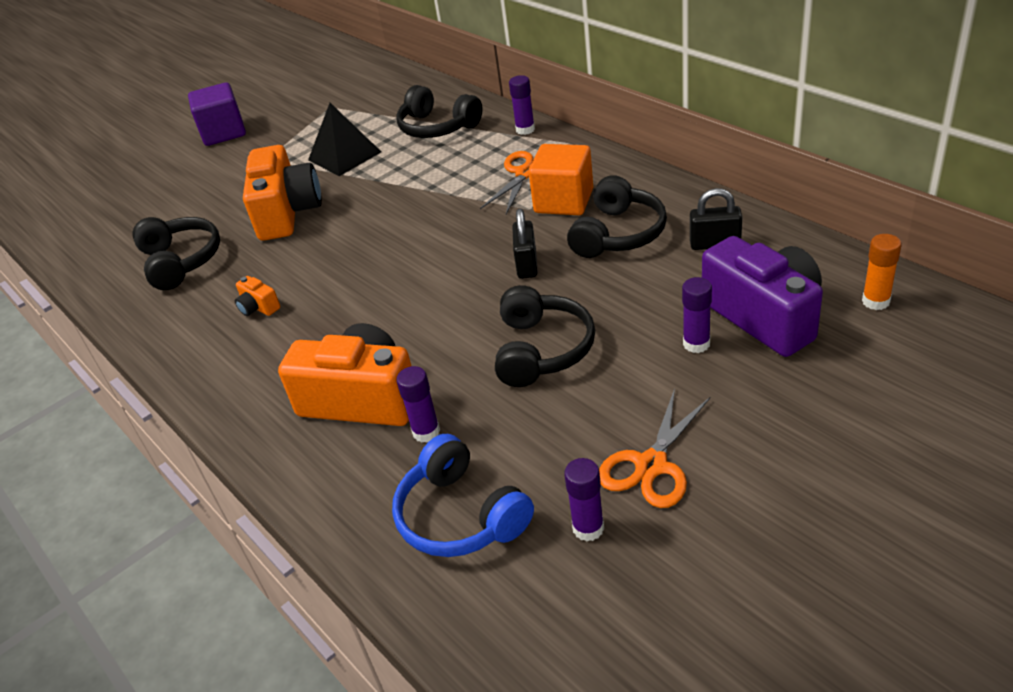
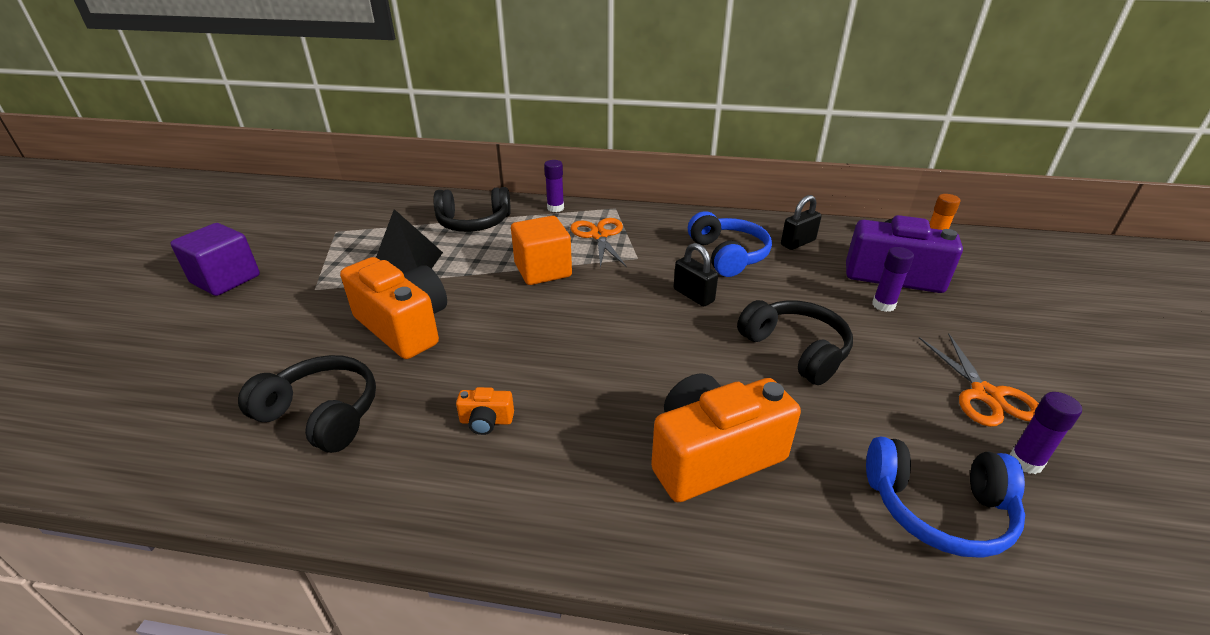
camera: 45 degrees left, 5 degrees down
(426, 432) = (808, 454): purple glue stick -> none
(564, 201) = (656, 246): orange cube -> orange cube (543, 270)
(618, 234) = (728, 255): black headphones -> blue headphones

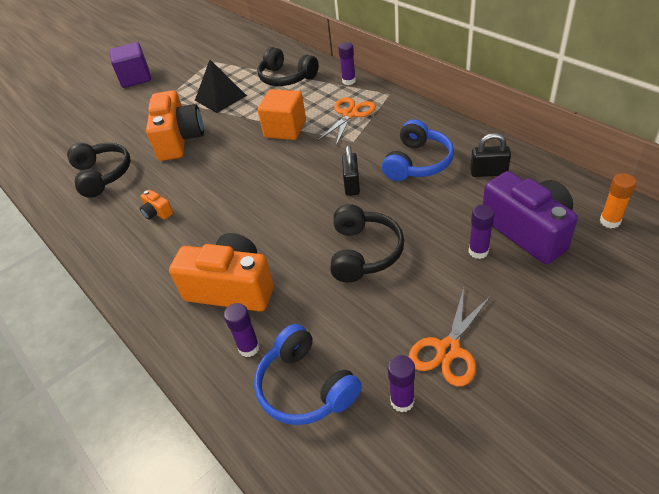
camera: 45 degrees right, 10 degrees up
(826, 507) = (249, 348): none -> purple glue stick

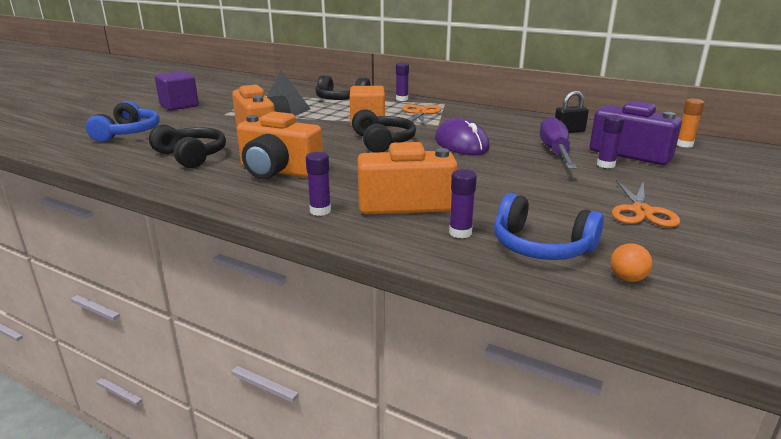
camera: 25 degrees left, 20 degrees down
(157, 212) = (278, 171): orange camera -> orange camera, size x2.38
(347, 458) = (627, 279): none -> orange ball
(352, 185) = (461, 144): black padlock -> purple mouse
(364, 252) = (511, 174): black headphones -> black headphones (382, 142)
(402, 401) = (636, 241): purple glue stick -> purple glue stick (320, 211)
(417, 163) = (506, 130): blue headphones -> blue headphones (128, 133)
(440, 216) = (555, 152): none -> purple screwdriver

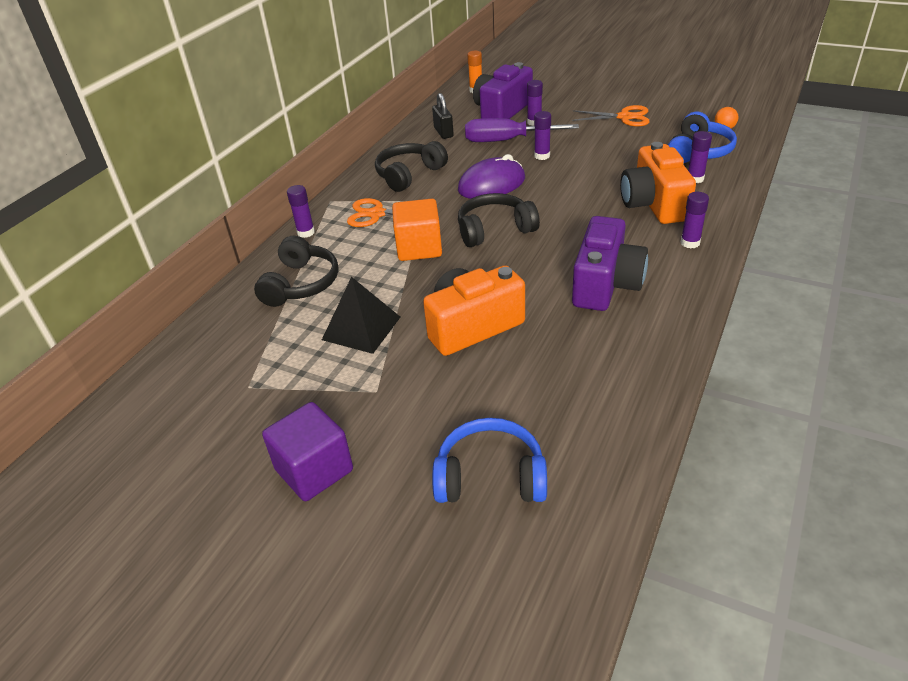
camera: 90 degrees left, 15 degrees up
(191, 156) = (578, 366): black headphones -> black headphones (409, 174)
(278, 171) = (605, 284): orange camera -> purple camera
(520, 164) = (542, 156): none -> purple glue stick

